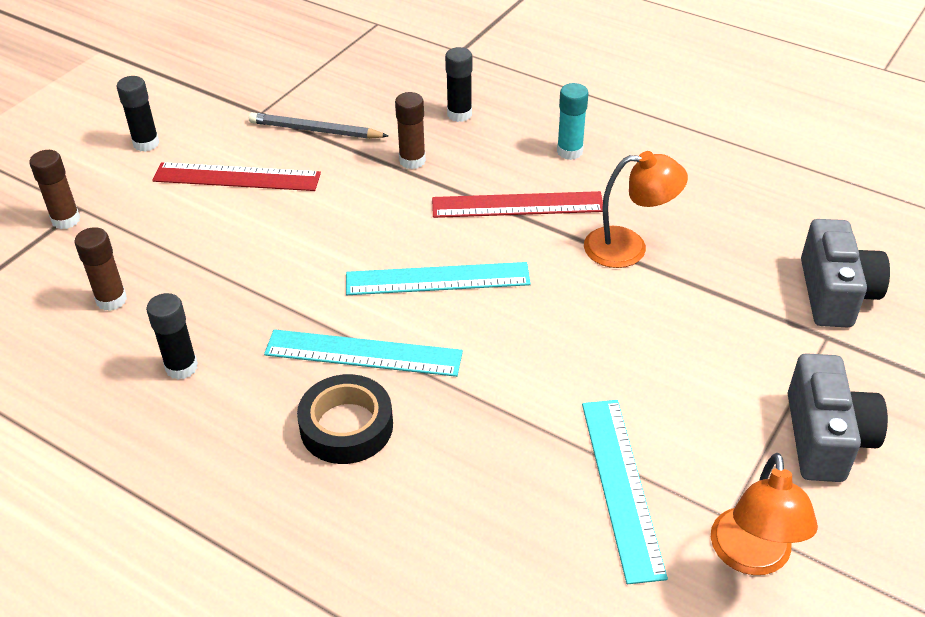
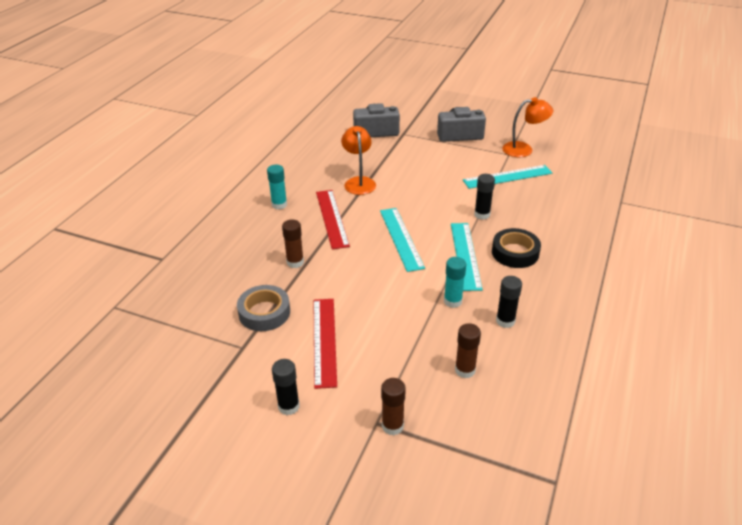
camera: 100 degrees left, 5 degrees down
(255, 314) = (452, 301): none -> turquoise glue stick
(315, 130) = (264, 312): grey pencil -> grey tape
(459, 114) = (242, 249): black glue stick -> black glue stick (482, 214)

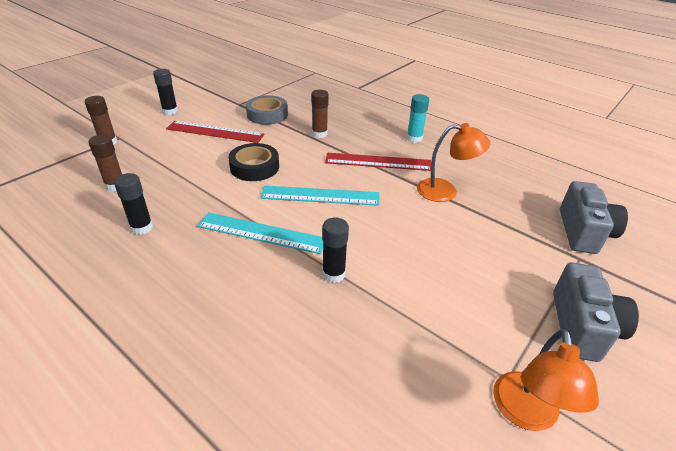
camera: 105 degrees right, 0 degrees up
(452, 301) = (199, 203): turquoise glue stick -> none
(507, 177) = (426, 343): turquoise ruler -> none
(515, 253) = (237, 277): black tape -> black tape (254, 167)

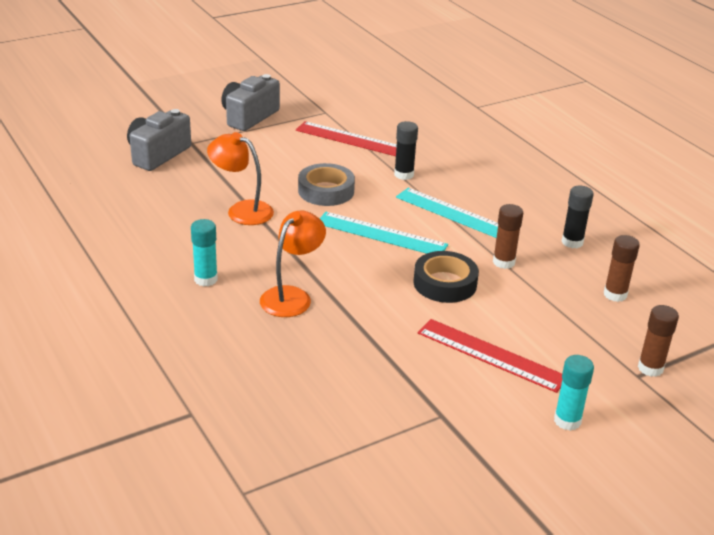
camera: 160 degrees left, 5 degrees down
(170, 111) = (567, 421): black glue stick -> turquoise glue stick
(267, 115) = (399, 375): grey tape -> grey tape (326, 191)
(319, 134) = (334, 316): brown glue stick -> brown glue stick (503, 262)
(378, 162) = (286, 257): red ruler -> red ruler (351, 139)
(526, 414) = (330, 101): orange lamp -> orange lamp (292, 296)

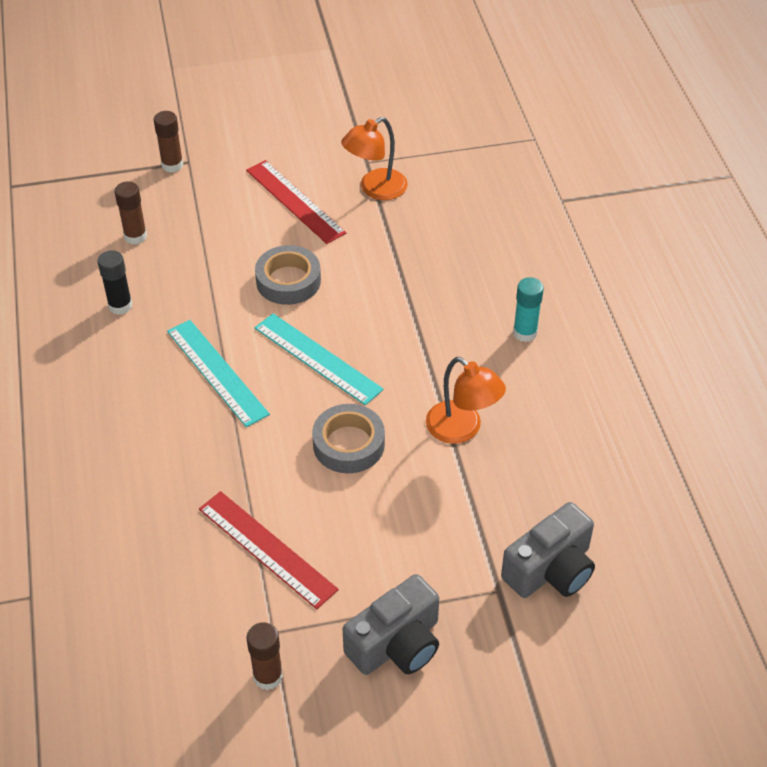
camera: 160 degrees left, 15 degrees up
(292, 296) = (444, 295): orange lamp -> orange lamp (375, 189)
(404, 175) = (236, 455): black glue stick -> none
(445, 283) = (288, 281): black tape -> grey tape
(503, 262) = (212, 294): brown glue stick -> brown glue stick (268, 676)
(567, 421) = (274, 140): turquoise glue stick -> none

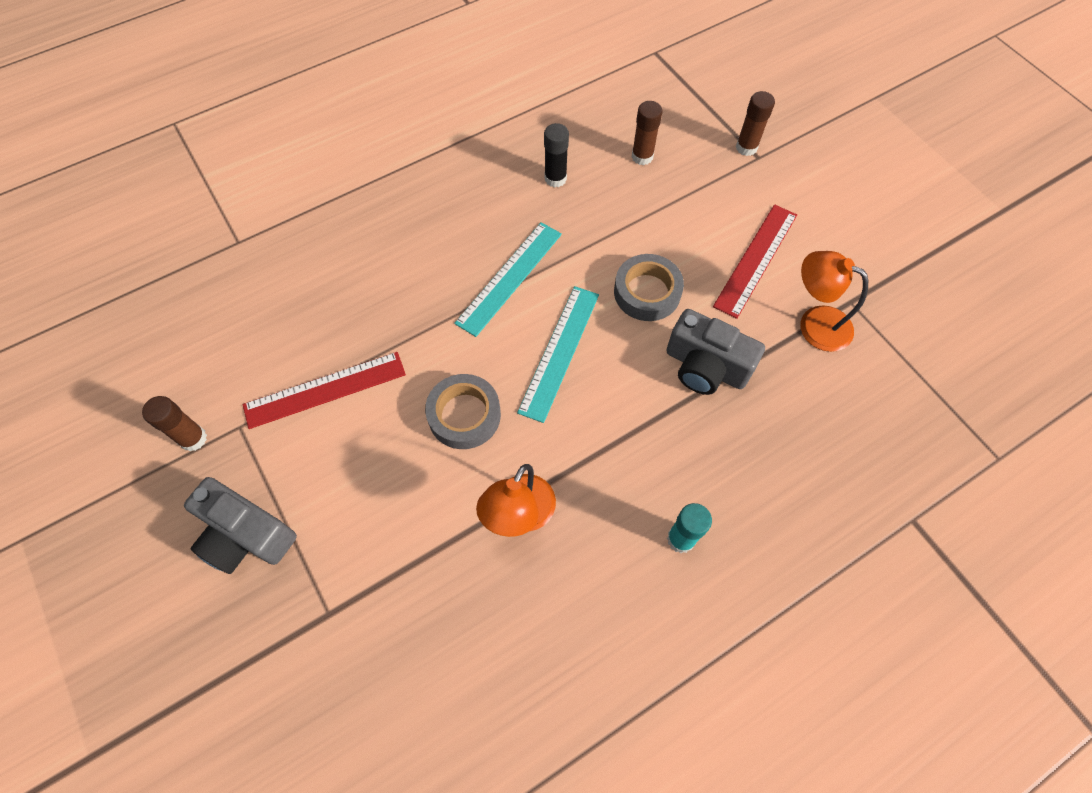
camera: 70 degrees right, 15 degrees up
(267, 549) = (325, 390): red ruler -> red ruler turned 45 degrees clockwise
(550, 570) = (366, 661): grey camera -> grey camera (705, 367)

